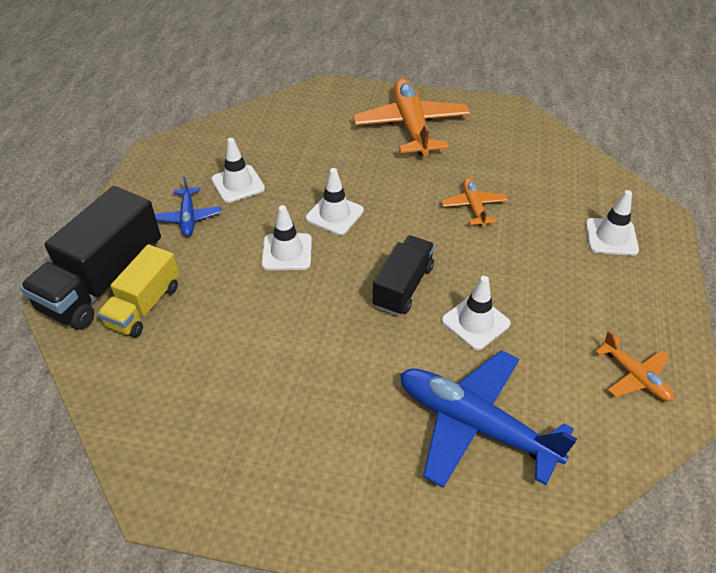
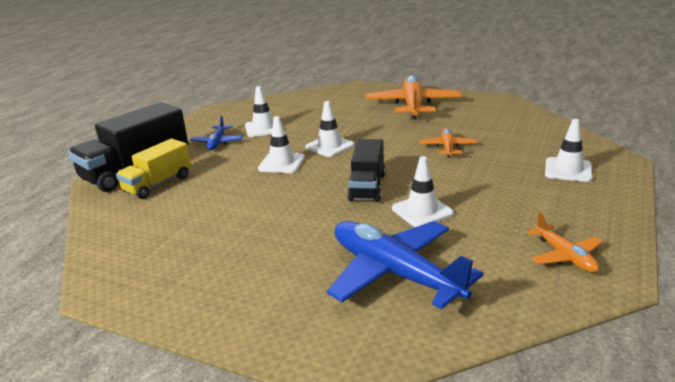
camera: 15 degrees right, 20 degrees down
(403, 286) = (367, 187): black truck -> black truck turned 150 degrees clockwise

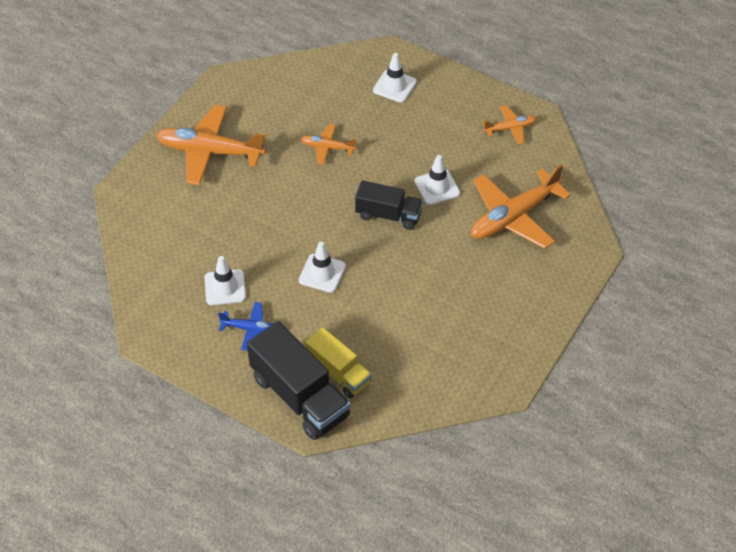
camera: 85 degrees left, 25 degrees up
(329, 146) = (295, 233): white traffic cone -> none
(394, 273) = (513, 217): blue plane -> orange plane

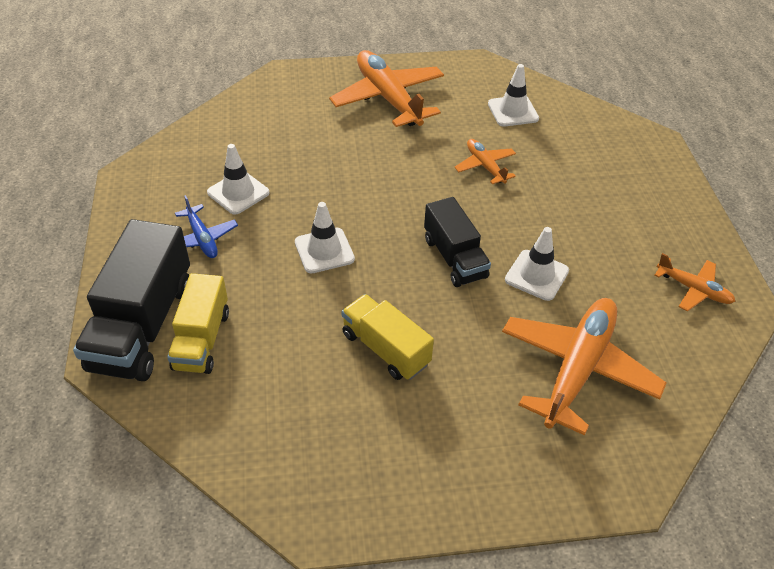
camera: 50 degrees right, 5 degrees down
(394, 86) = (620, 169): white traffic cone -> white traffic cone (513, 111)
(425, 290) = (385, 349): none -> yellow truck
(513, 217) = (577, 368): orange plane -> orange plane turned 105 degrees clockwise

